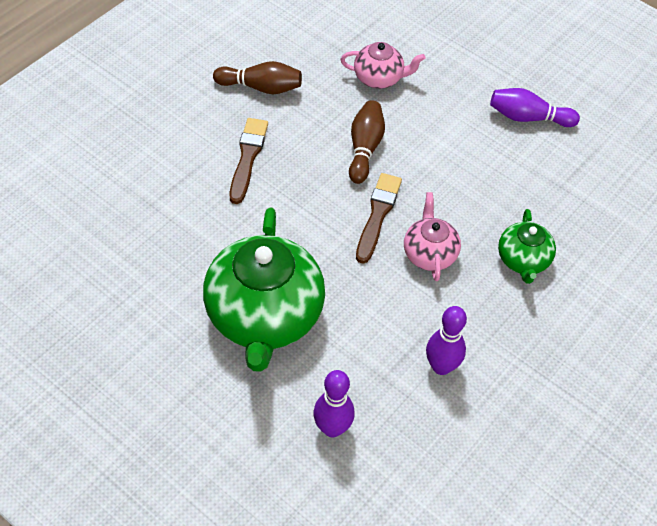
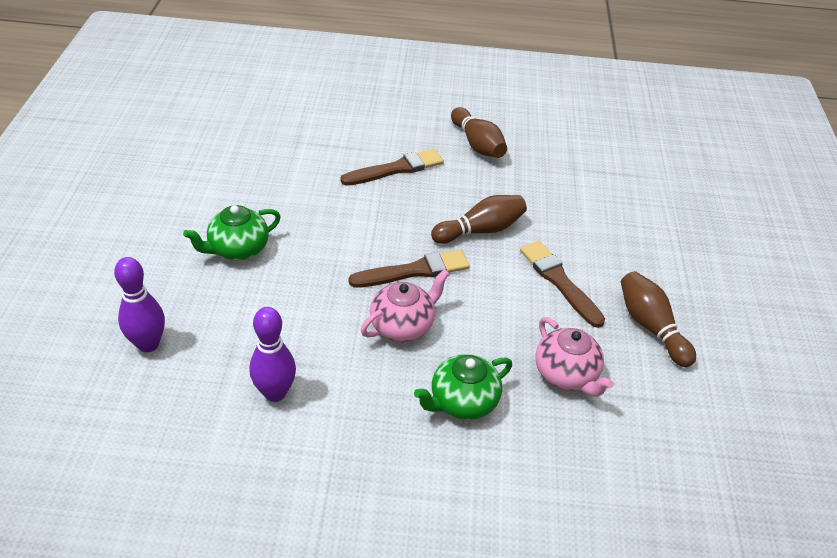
camera: 55 degrees right, 10 degrees down
(264, 316) = (238, 249): green teapot -> green teapot, size x0.50
(379, 78) = (571, 205): pink teapot -> pink teapot (566, 374)
(452, 137) = (559, 281): none -> brown brush
(528, 117) = (651, 327): purple bowling pin -> brown bowling pin

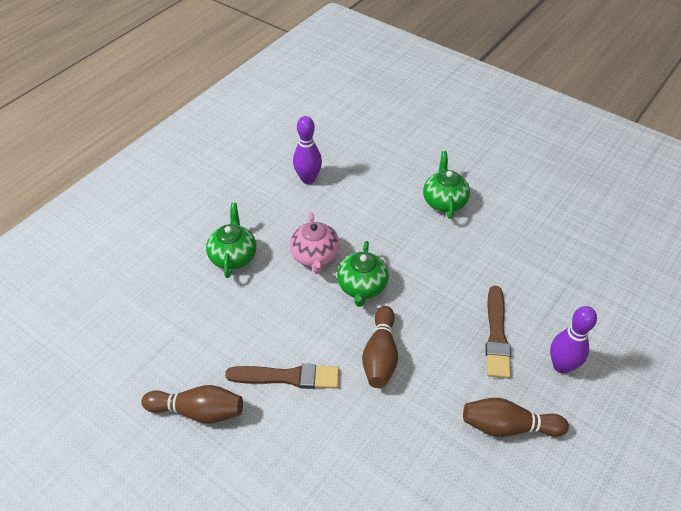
camera: 125 degrees right, 5 degrees up
(148, 344) = (383, 142): purple bowling pin -> purple bowling pin (561, 366)
(414, 271) = (362, 287): brown brush -> green teapot
(566, 374) = (206, 324): pink teapot -> none

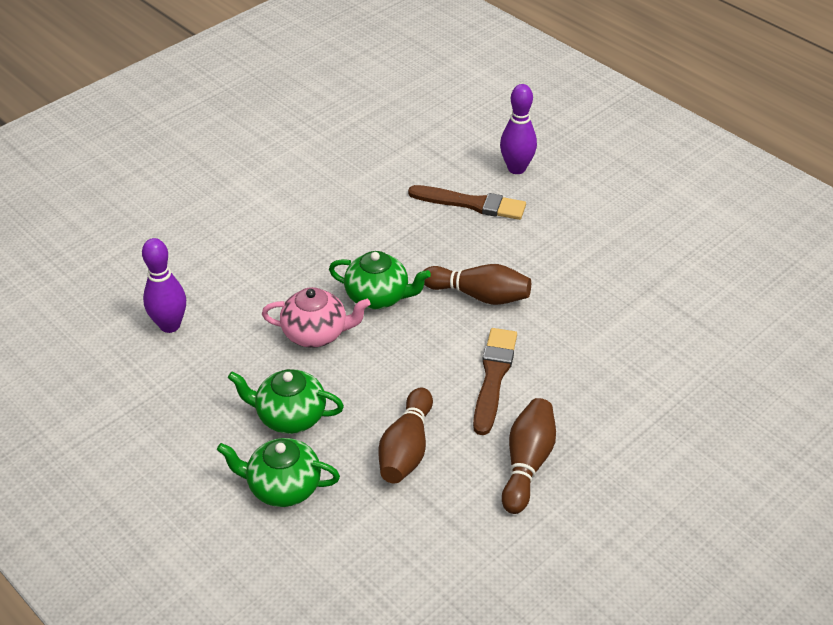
camera: 80 degrees left, 5 degrees down
(444, 202) = (265, 205): green teapot -> green teapot (283, 487)
(508, 426) = (578, 218): brown bowling pin -> brown bowling pin (406, 448)

